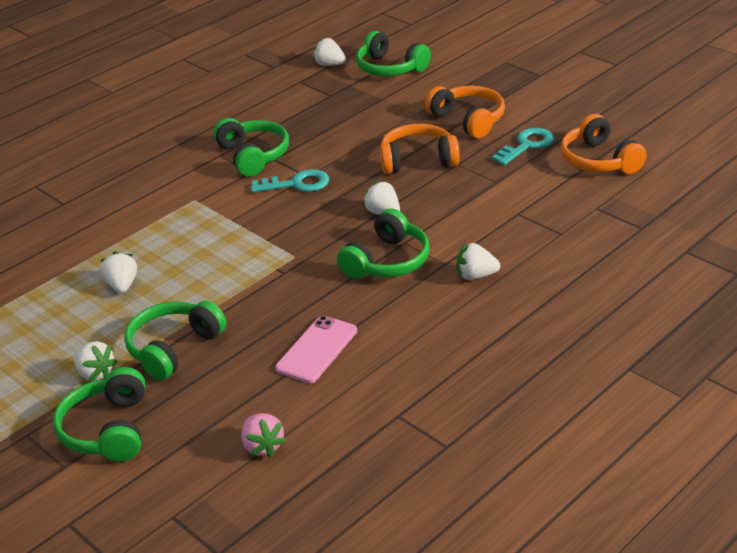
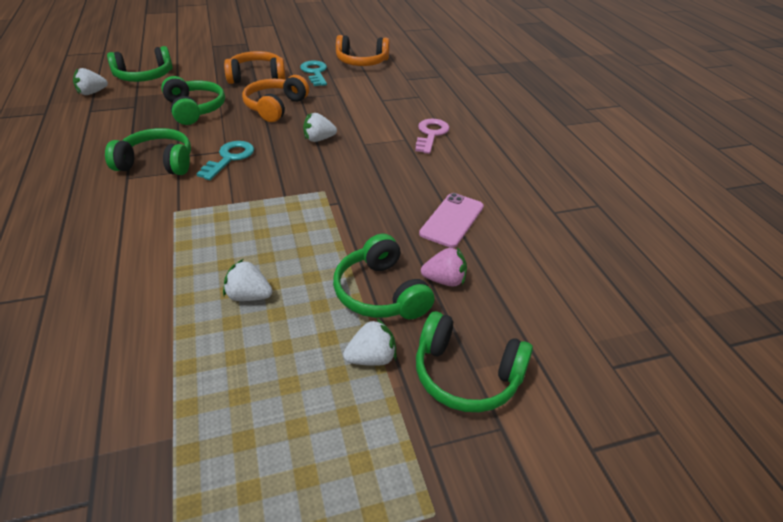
camera: 65 degrees left, 5 degrees up
(262, 446) = (550, 284): pink strawberry -> pink strawberry (444, 280)
(317, 349) = (452, 220): pink phone -> pink phone turned 60 degrees clockwise
(387, 261) = (378, 157): green headphones -> green headphones (194, 109)
(476, 275) = (431, 134): white strawberry -> pink key

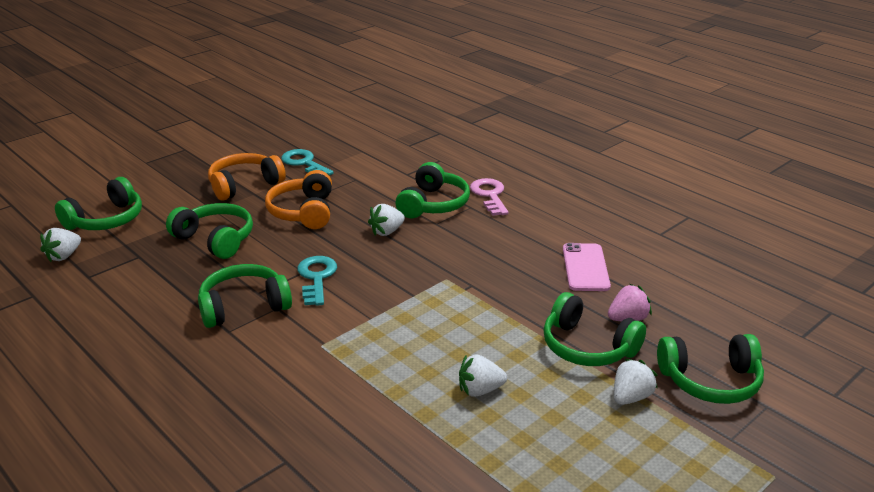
camera: 25 degrees left, 10 degrees down
(362, 62) = (342, 138): orange headphones -> none
(377, 128) = (433, 204): none -> green headphones

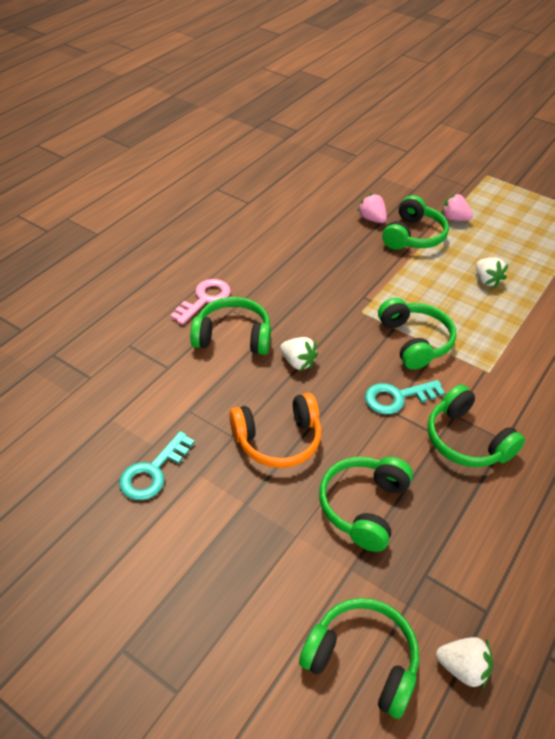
camera: 105 degrees left, 15 degrees up
(244, 185) = (226, 521): orange headphones -> none
(489, 195) = (205, 299): pink key -> pink key turned 150 degrees clockwise
(585, 267) = (313, 238): pink phone -> none
(630, 397) = (454, 219): white strawberry -> pink strawberry
(710, 381) = (420, 190): green headphones -> green headphones (414, 341)

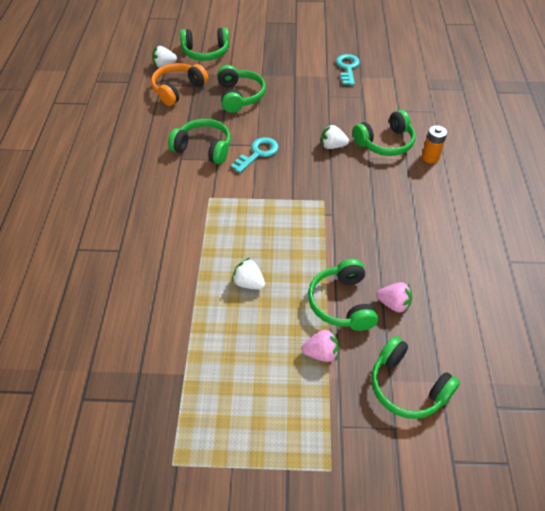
camera: 150 degrees right, 5 degrees up
(205, 299) = (430, 157): pink key -> orange battery
(278, 440) = (305, 104): orange headphones -> orange headphones (178, 89)
(414, 341) = (271, 196): green headphones -> green headphones (407, 387)

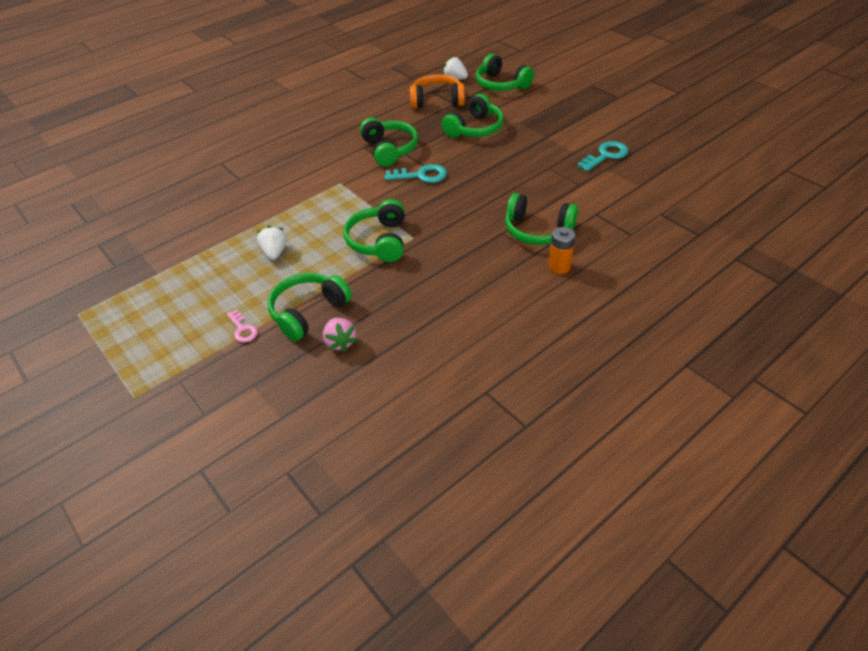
camera: 50 degrees right, 5 degrees down
(321, 353) = (243, 329): pink strawberry -> pink key
(332, 146) = (487, 205): white strawberry -> none
(407, 387) = (256, 399): green headphones -> green headphones (379, 241)

